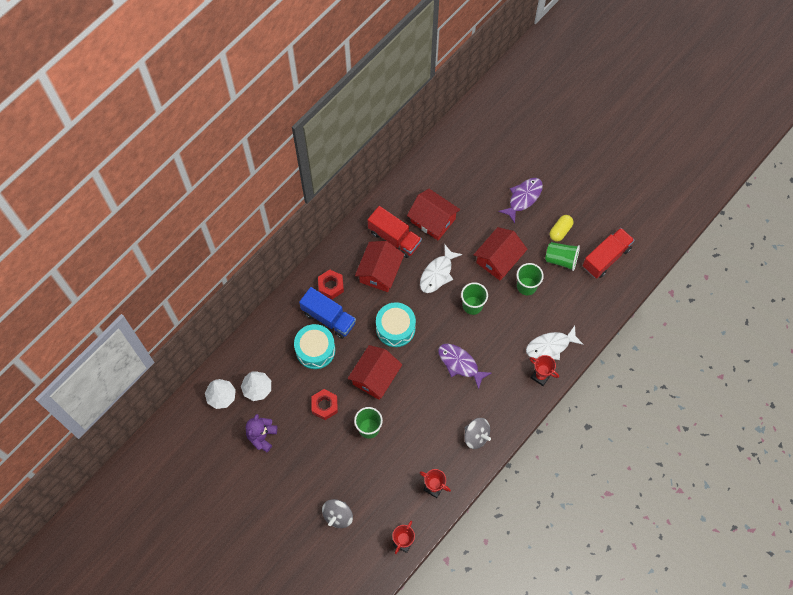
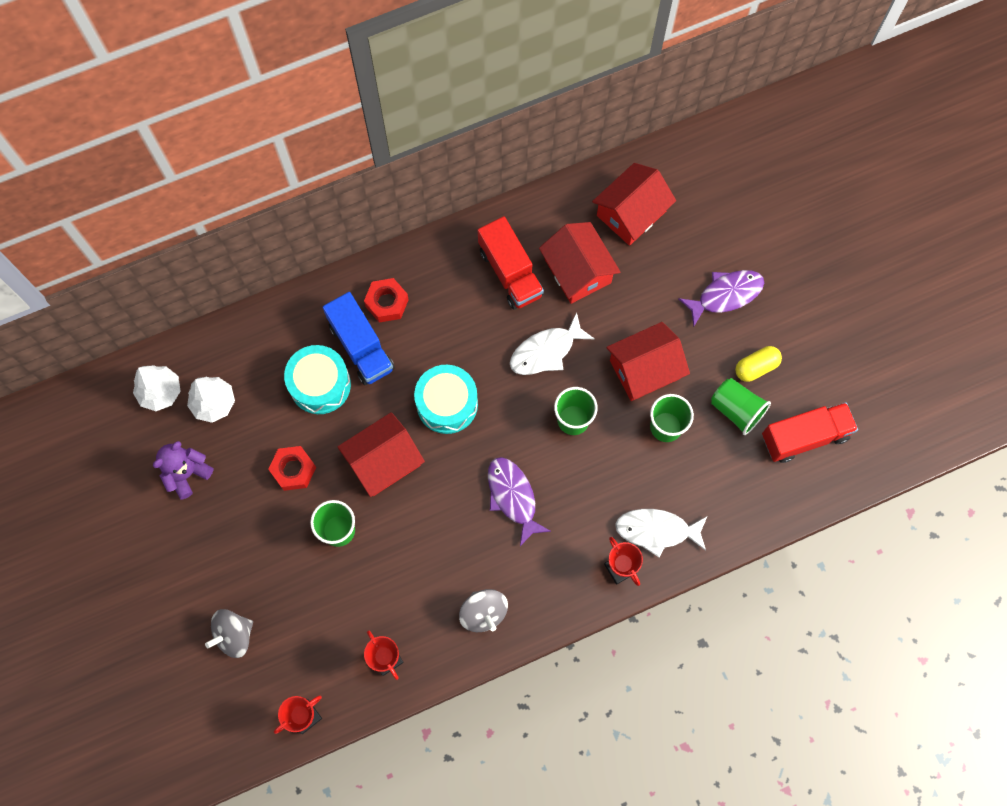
camera: 25 degrees right, 5 degrees up
(380, 272) = (465, 313): red house -> red house (631, 213)

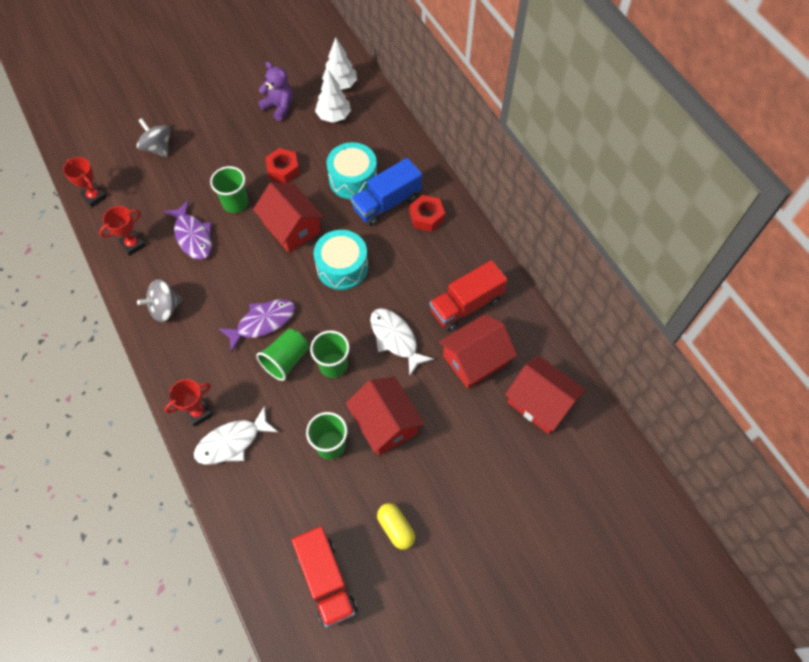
camera: 85 degrees right, 10 degrees down
(657, 530) = (232, 442): white fish -> white fish turned 120 degrees counterclockwise
(725, 295) = (468, 495): purple fish -> purple fish (193, 236)
(736, 410) = (350, 510): green cup -> green cup (286, 360)

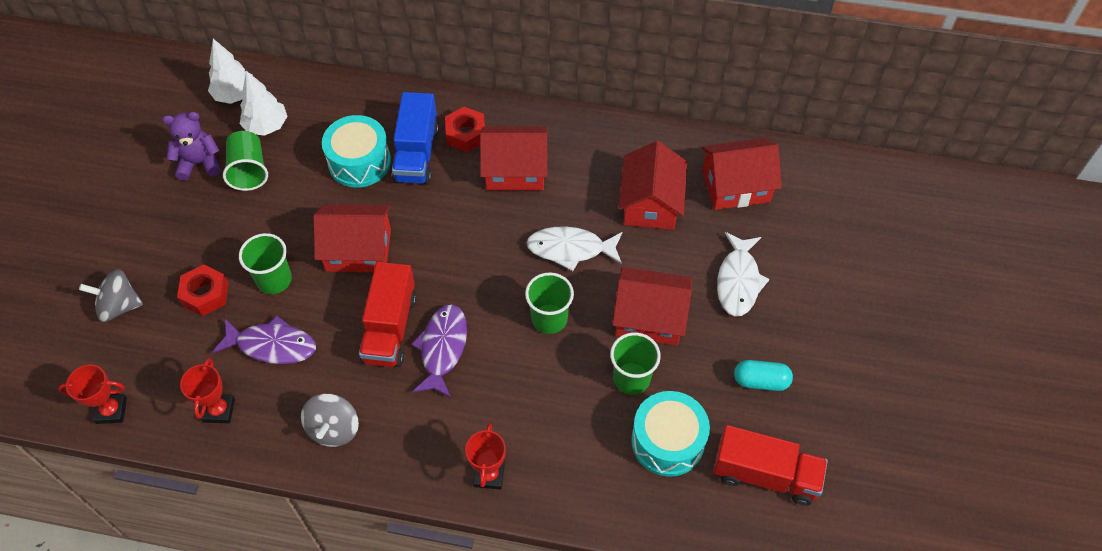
camera: 50 degrees left, 5 degrees down
(232, 442) = (551, 464): white fish -> white fish (738, 281)
(283, 170) = (281, 211): red nut -> red nut (205, 294)
(286, 360) = (505, 356): green cup -> green cup (249, 171)
(342, 267) = (449, 238): turquoise drum -> turquoise drum (667, 441)
(396, 528) = (760, 381): yellow capsule -> turquoise capsule
(425, 263) = (515, 170): none -> red house
(466, 305) = (589, 171): red truck -> red truck (390, 328)

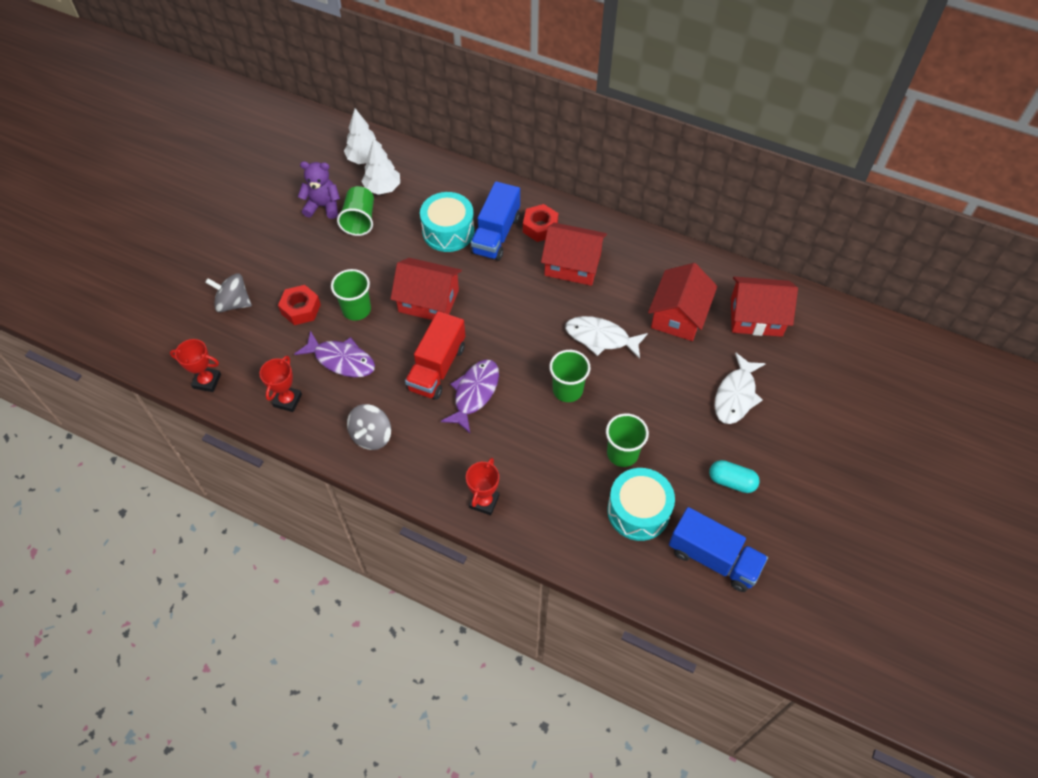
camera: 15 degrees right, 0 degrees up
(649, 317) = (651, 408): red house -> none
(765, 475) = (713, 558): red truck -> blue truck

